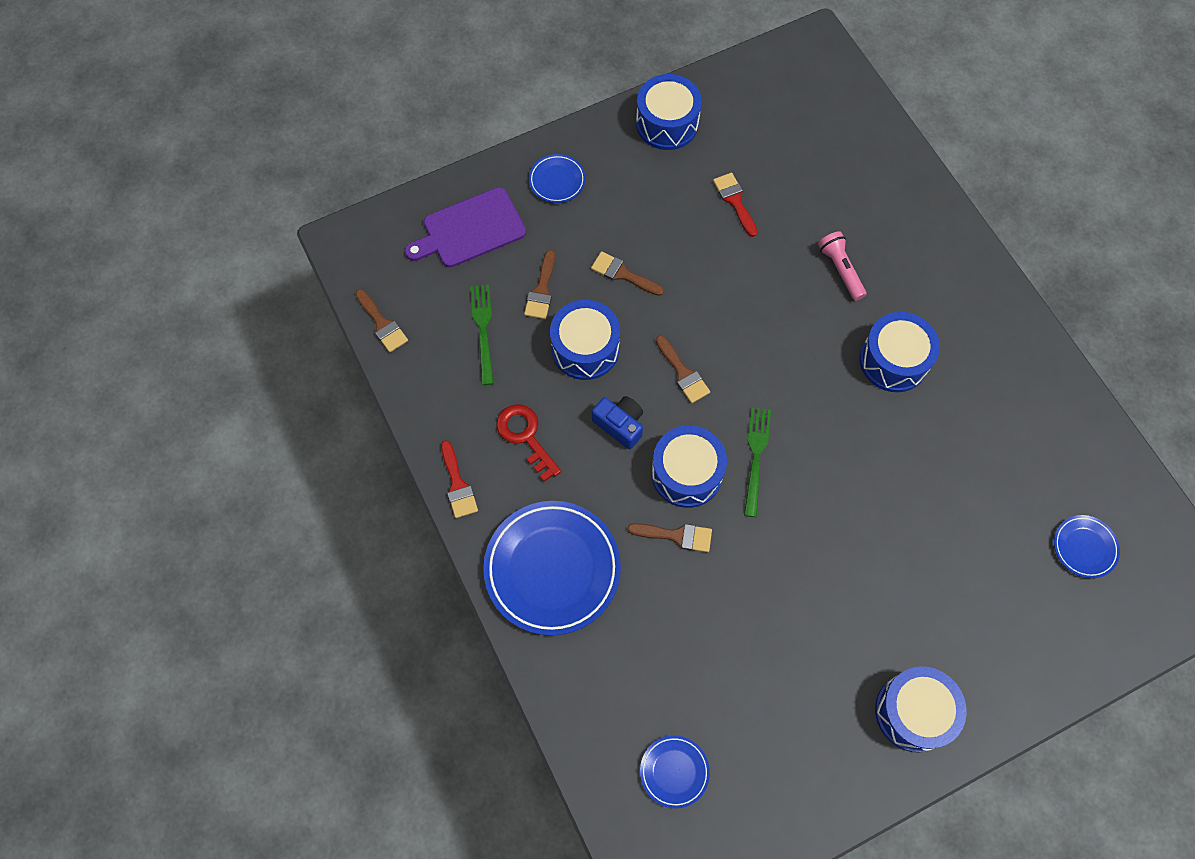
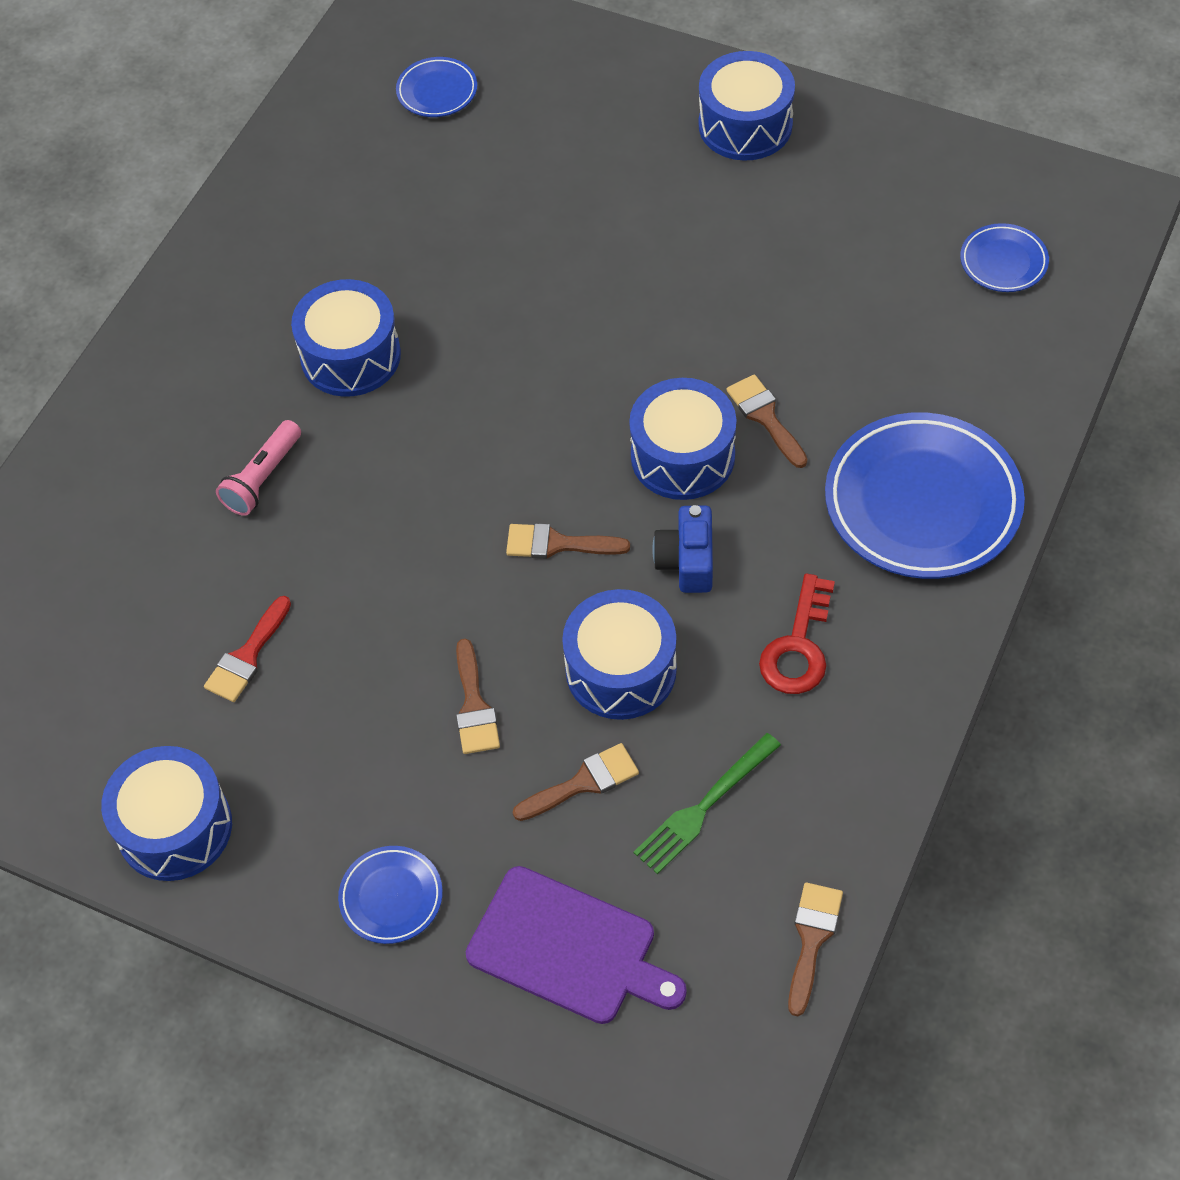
camera: 125 degrees left, 10 degrees down
(458, 485) = (928, 670): red brush -> none
(683, 373) = (557, 544): brown brush -> brown brush turned 105 degrees counterclockwise
(756, 456) = (598, 406): green fork -> none

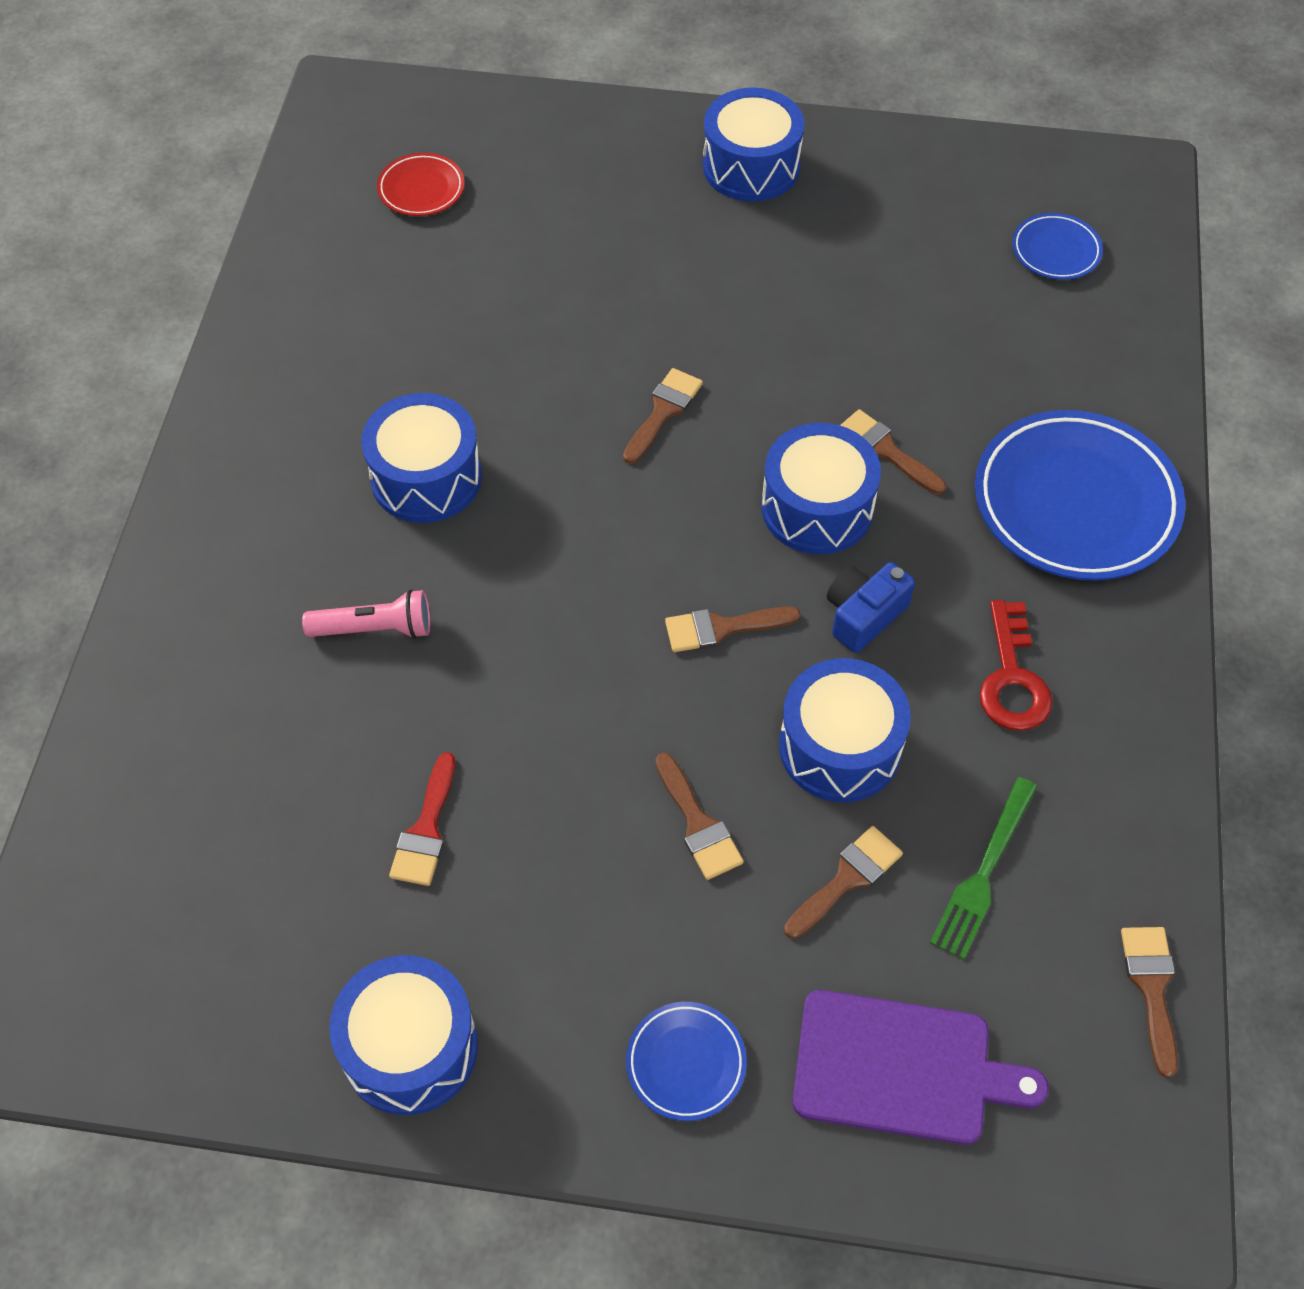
camera: 20 degrees left, 0 degrees up
(263, 478) = (375, 628): pink flashlight -> pink flashlight turned 105 degrees counterclockwise
(437, 91) = (421, 189): blue plate -> red plate
(578, 340) = (663, 411): none -> brown brush
(687, 561) = (864, 615): blue camera -> blue camera turned 60 degrees clockwise

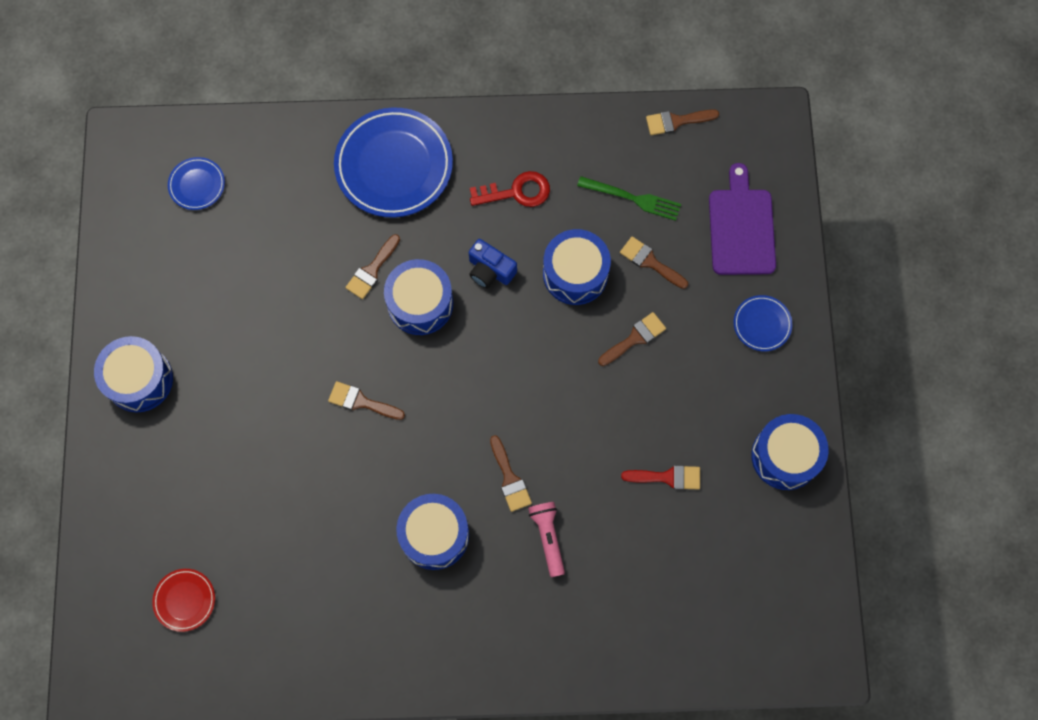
camera: 100 degrees left, 15 degrees up
(722, 628) = (512, 344): brown brush -> brown brush (509, 478)

